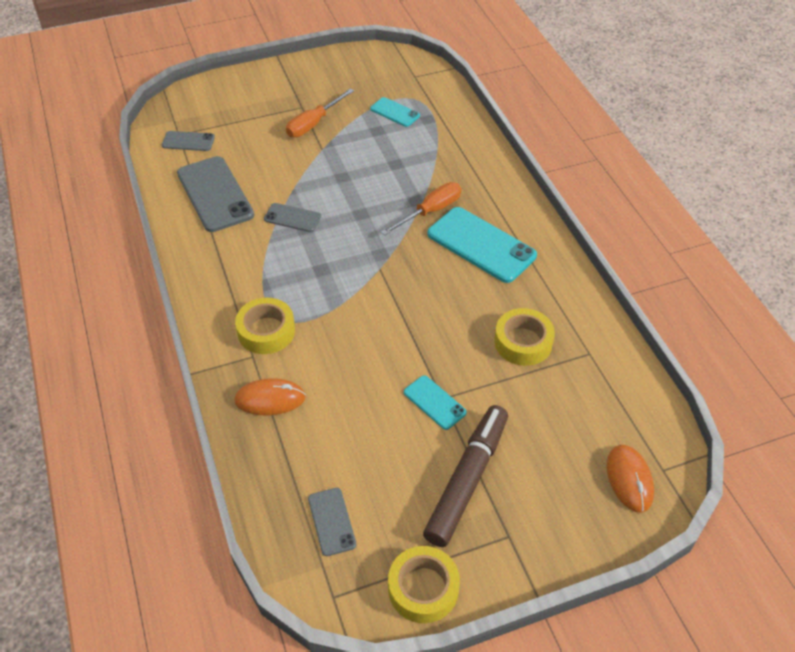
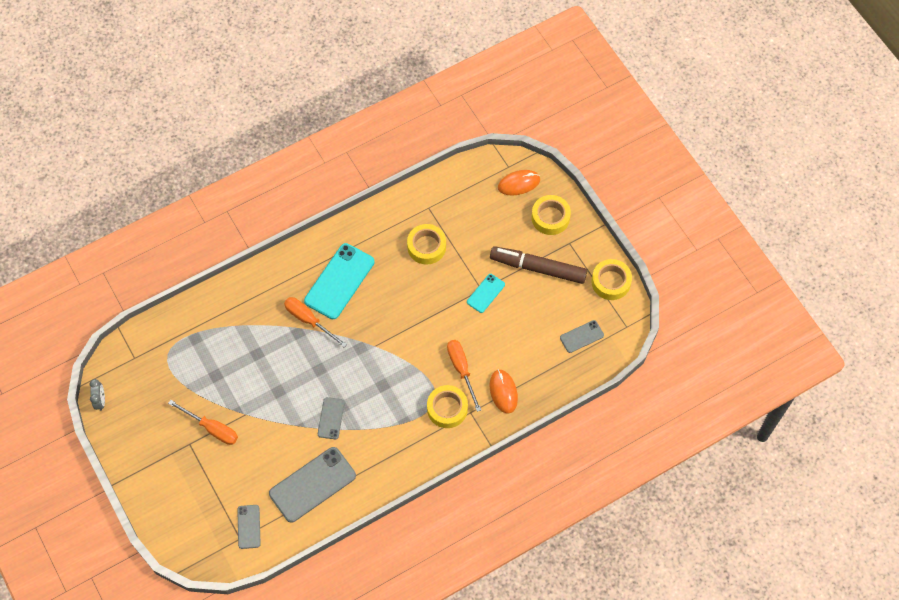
camera: 100 degrees left, 15 degrees up
(319, 355) = (461, 369): none -> orange screwdriver
(371, 52) = (100, 401): none -> grey clock
(395, 112) = (188, 366): turquoise phone -> none
(560, 516) = (550, 217): none -> yellow tape

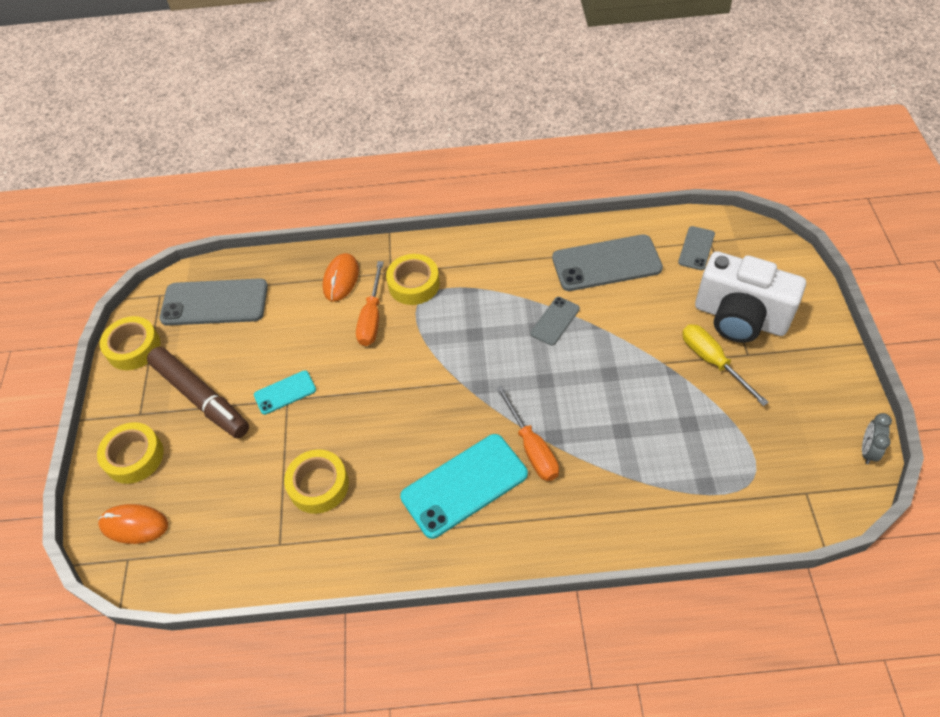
camera: 150 degrees left, 10 degrees down
(201, 473) = (740, 318): none -> white camera
(212, 428) = (712, 361): orange screwdriver -> yellow screwdriver
(581, 336) = (214, 303): grey phone -> grey phone, size x1.91

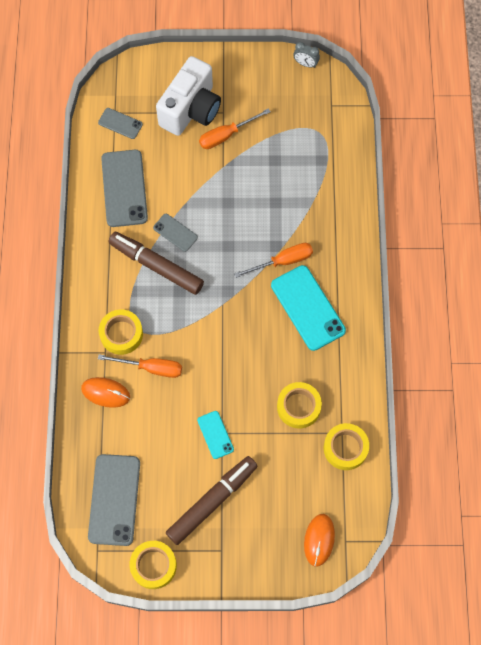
camera: 90 degrees left, 15 degrees up
(134, 457) = (261, 549): yellow tape -> yellow tape (345, 448)
(506, 307) = (156, 266): none -> brown marker
(712, 361) = (226, 135): yellow screwdriver -> orange screwdriver

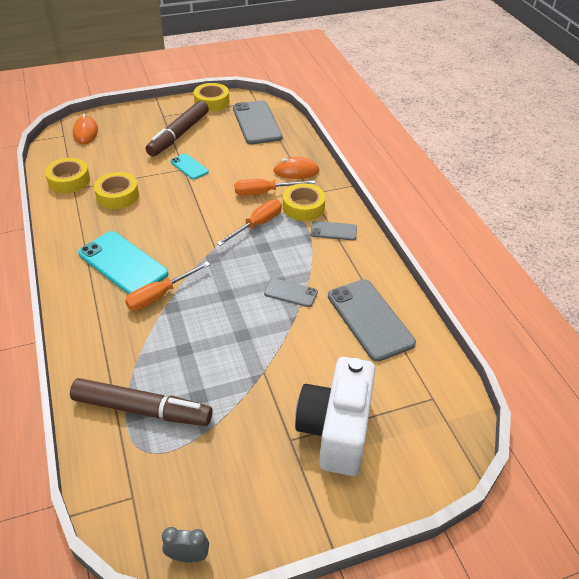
camera: 160 degrees right, 25 degrees down
(120, 123) = (417, 387): grey phone -> grey phone (333, 231)
(156, 266) = (297, 261): brown marker -> brown marker (142, 409)
(226, 135) = (274, 410): orange screwdriver -> orange screwdriver (257, 225)

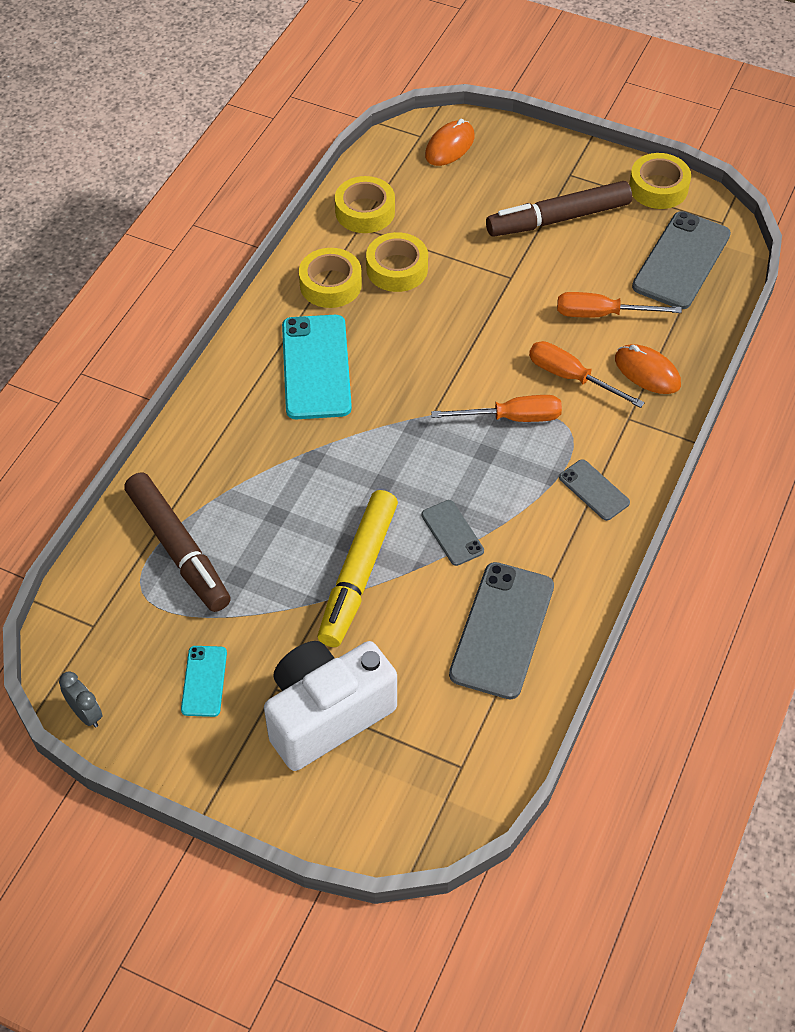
camera: 45 degrees right, 10 degrees up
(160, 295) = (314, 434): orange screwdriver -> orange screwdriver (601, 314)
(189, 167) = (520, 278): turquoise phone -> turquoise phone (204, 681)
(266, 346) = (358, 575): none -> yellow marker
(303, 207) = (595, 431): yellow tape -> yellow tape (330, 284)

